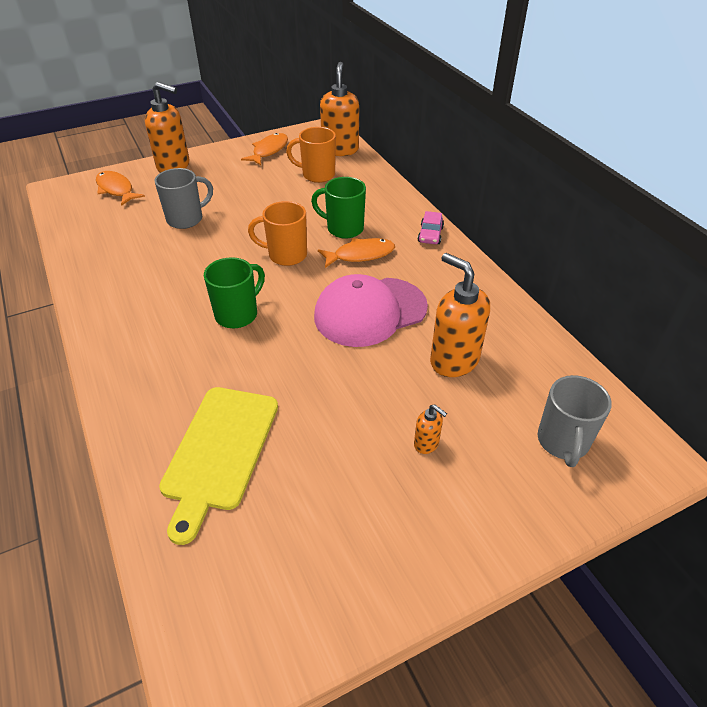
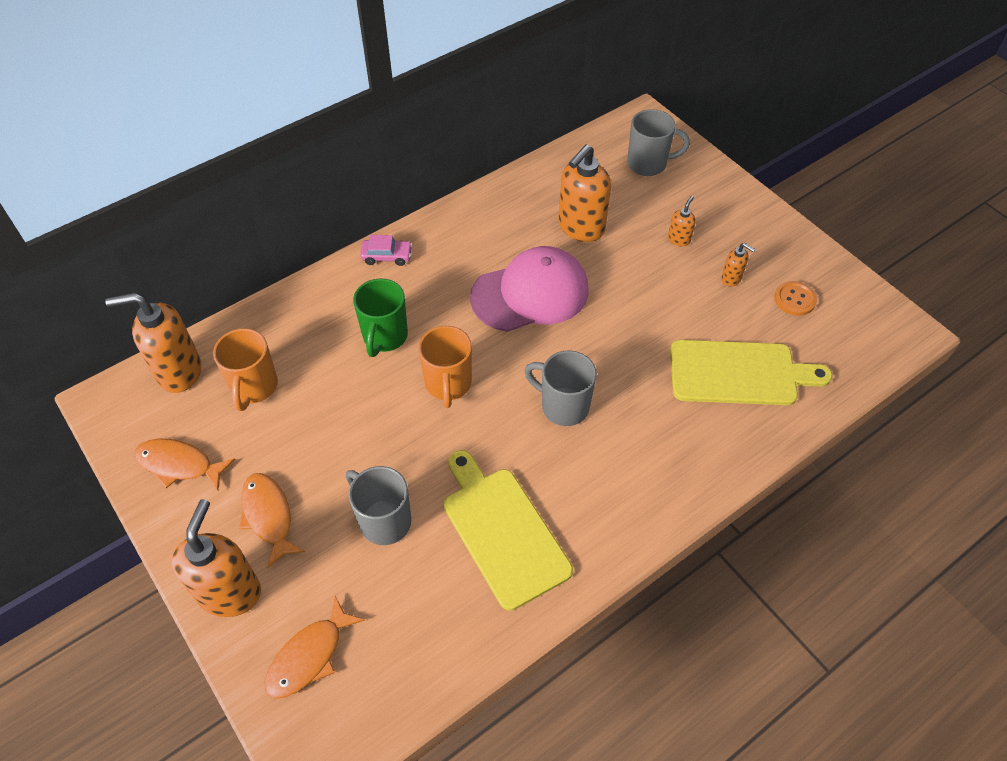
camera: 100 degrees left, 10 degrees up
(145, 268) = (502, 531): none -> yellow cutting board
(238, 314) = (563, 406): green mug -> grey mug
(305, 544) = (794, 299): none -> orange button
(354, 482) = (731, 278): none -> orange soap dispenser
(360, 255) = (435, 314): orange fish -> orange fish (268, 516)
(370, 312) = (530, 293): pink cap -> pink cap turned 75 degrees counterclockwise

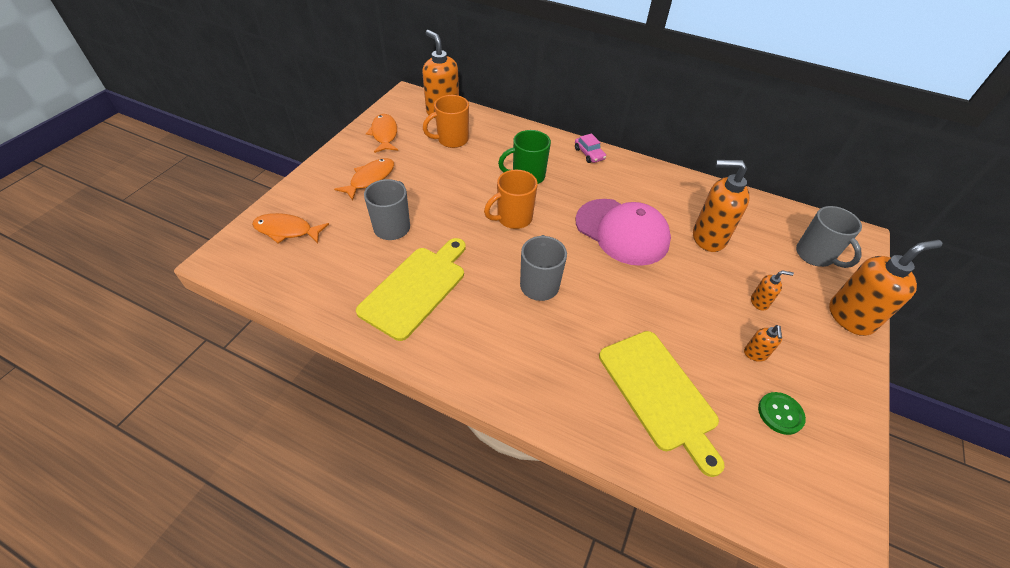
camera: 60 degrees right, 5 degrees down
(230, 592) = (315, 183): orange soap dispenser -> orange soap dispenser (850, 317)
(794, 299) = (780, 414): orange button -> green button

